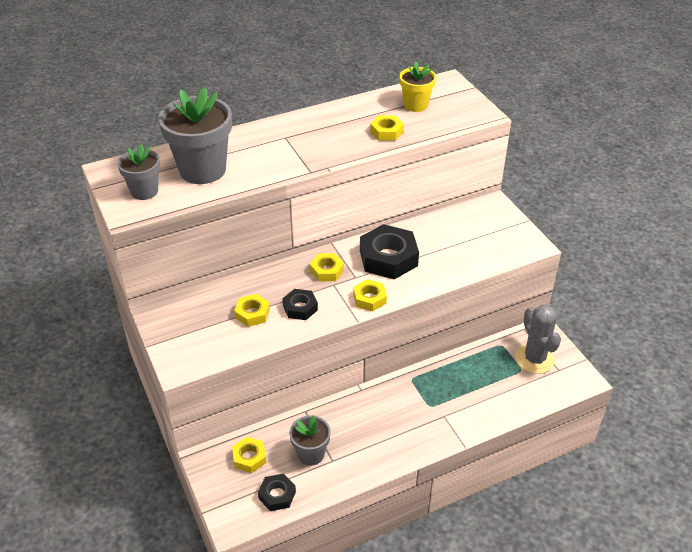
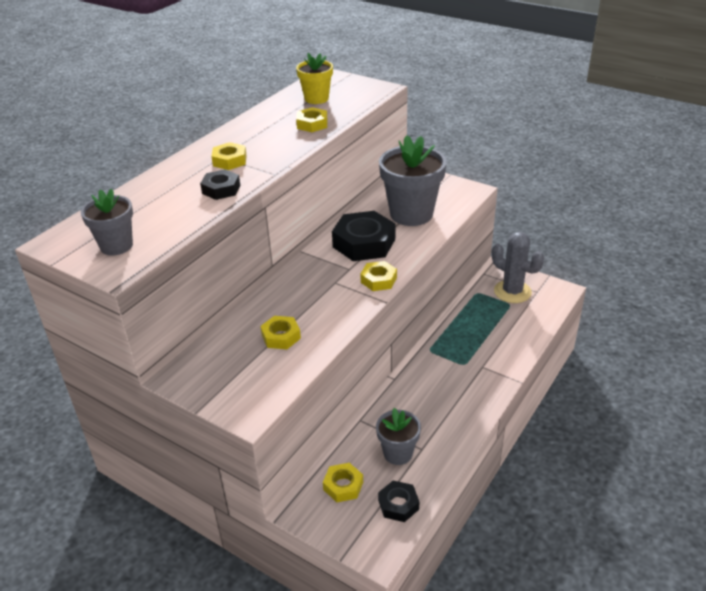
camera: 30 degrees left, 5 degrees down
(202, 170) = (162, 208): grey flower pot -> grey flower pot (411, 214)
(300, 308) = (322, 313): black nut -> black nut (221, 189)
(327, 271) = (318, 274): yellow nut -> yellow nut (230, 160)

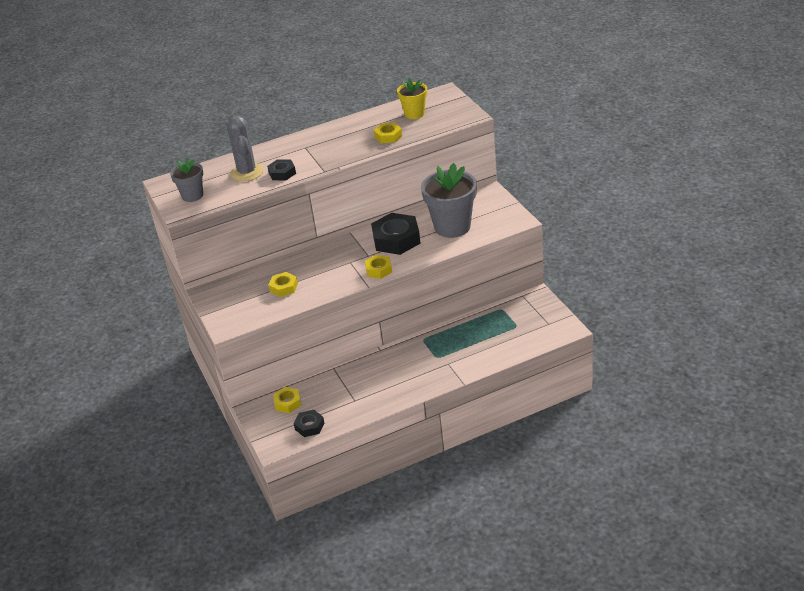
camera: 35 degrees right, 0 degrees up
(230, 160) = (307, 152): yellow nut -> none
(398, 453) = (337, 397): grey flower pot -> none
(512, 292) = (528, 317): grey cactus -> grey cactus (247, 172)

